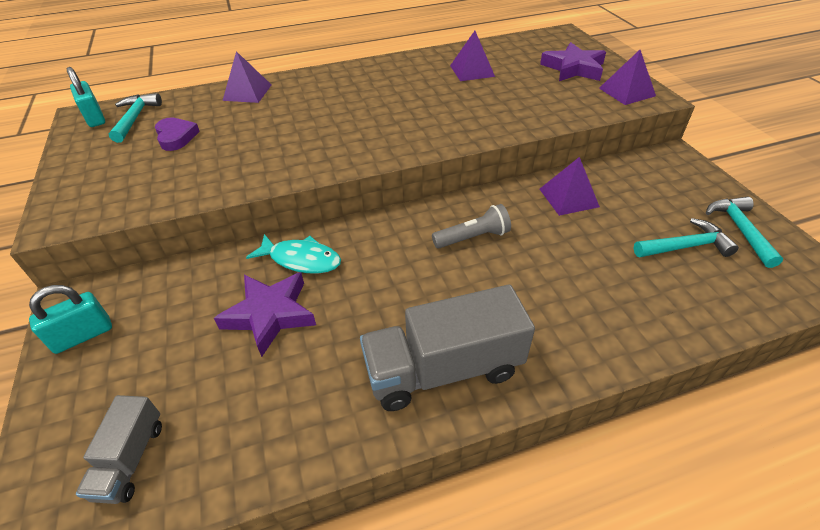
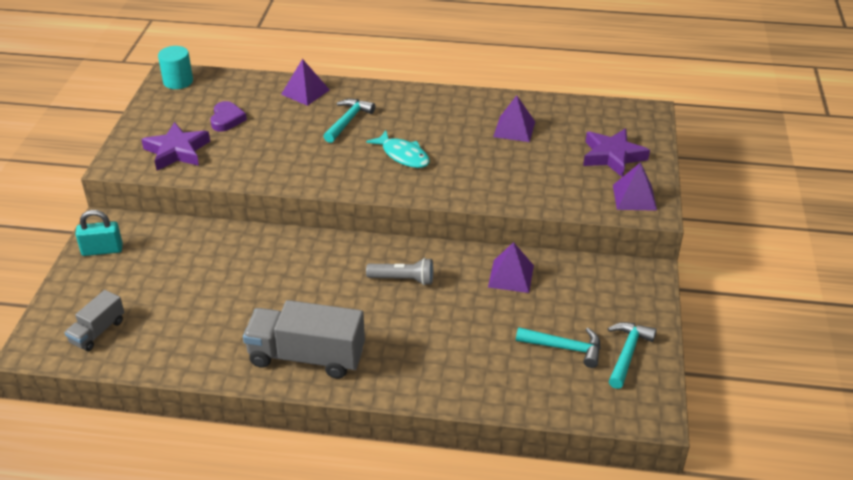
camera: 25 degrees right, 5 degrees down
(95, 118) = (178, 81): turquoise padlock -> turquoise cylinder
(135, 118) = (206, 91): turquoise hammer -> turquoise hammer (348, 121)
(270, 314) = (221, 280): purple star -> purple star (177, 151)
(301, 259) = (266, 250): turquoise fish -> turquoise fish (403, 155)

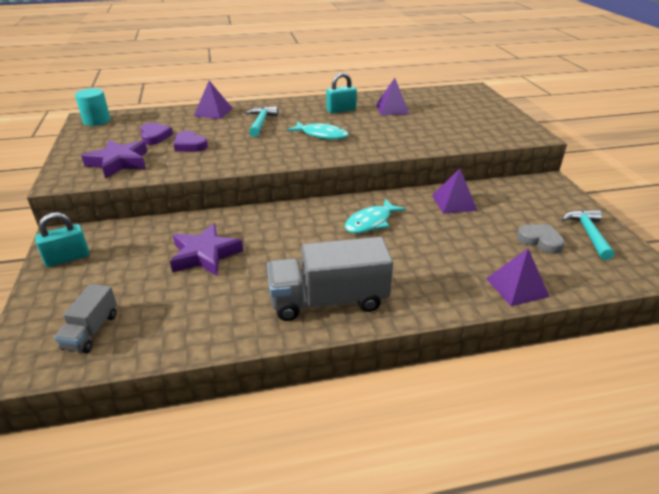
camera: 20 degrees left, 5 degrees down
(256, 141) = (190, 145): none -> purple heart
(403, 279) = (370, 222): grey flashlight -> turquoise fish
(451, 118) = (341, 110): none -> turquoise padlock
(565, 348) = (540, 241): turquoise hammer -> grey heart
(612, 156) = (475, 112): purple star -> purple star (205, 255)
(634, 197) = (514, 130): purple pyramid -> purple pyramid (517, 287)

